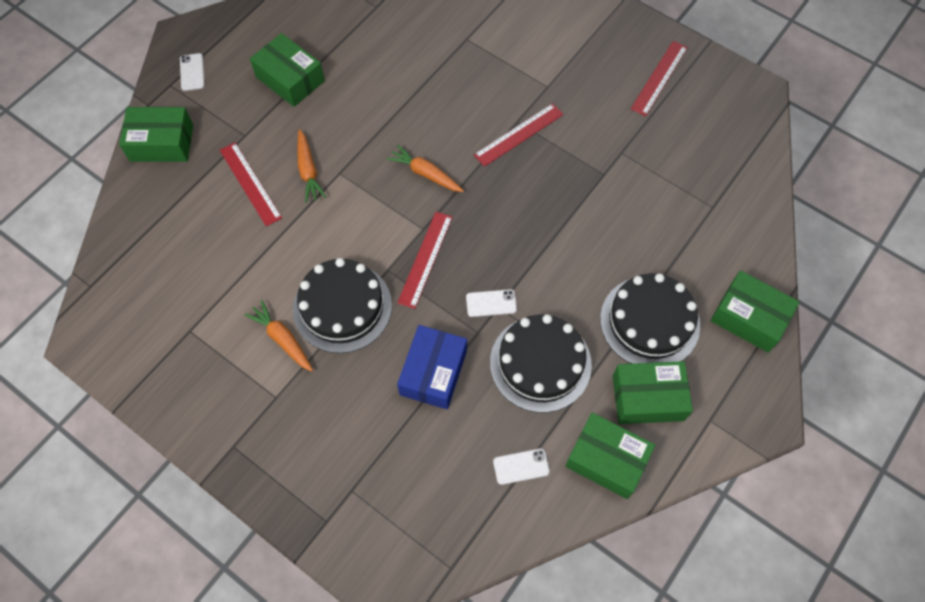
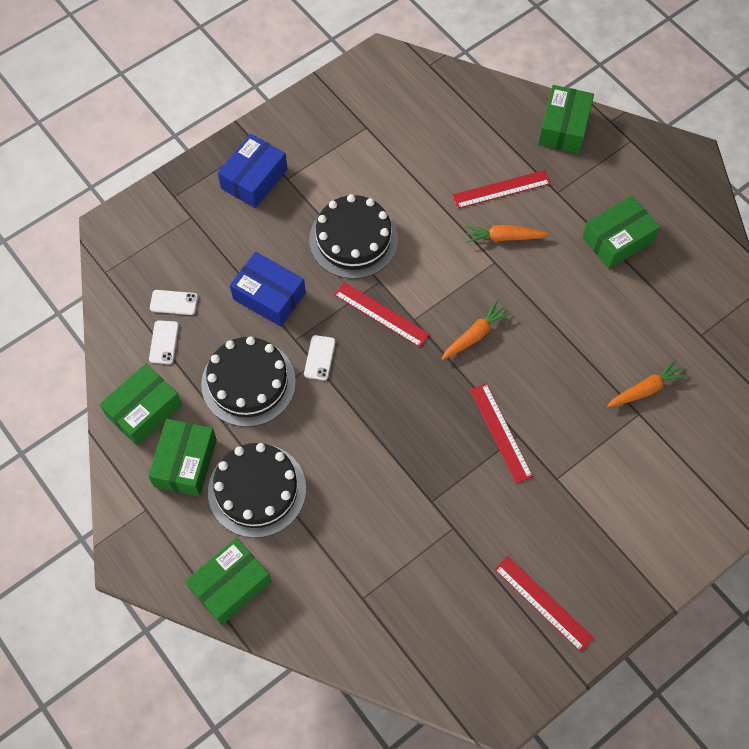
camera: 105 degrees right, 0 degrees up
(192, 72) = (643, 160): white phone -> white phone (174, 302)
(282, 339) = (337, 191): orange carrot -> orange carrot (645, 389)
(283, 434) = (254, 179): none -> blue box

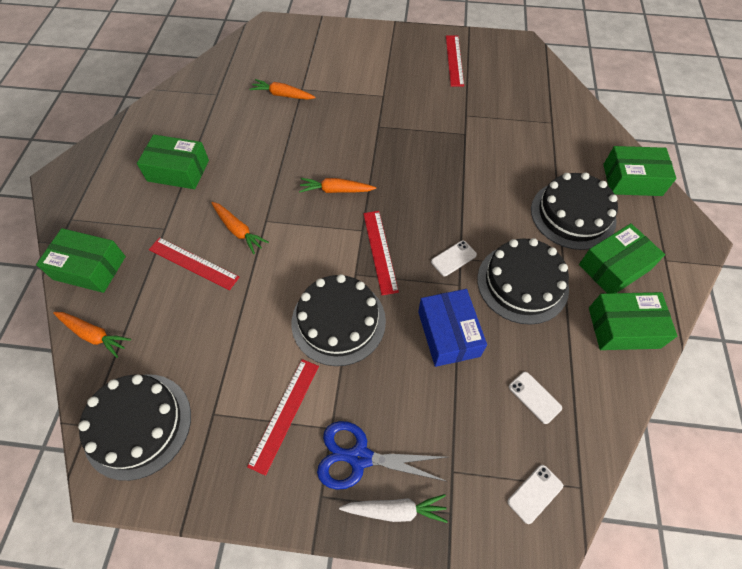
camera: 135 degrees left, 5 degrees down
(164, 342) = (569, 369): white phone -> white phone (535, 493)
(208, 172) = (395, 510): none -> white carrot
(254, 179) = (360, 457): blue box -> blue scissors
(401, 88) = (138, 425): none -> black cake
(497, 100) = (94, 335): none -> orange carrot
(500, 432) = (386, 134): red ruler -> red ruler (285, 414)
(563, 127) = (89, 268): green box -> green box turned 45 degrees clockwise

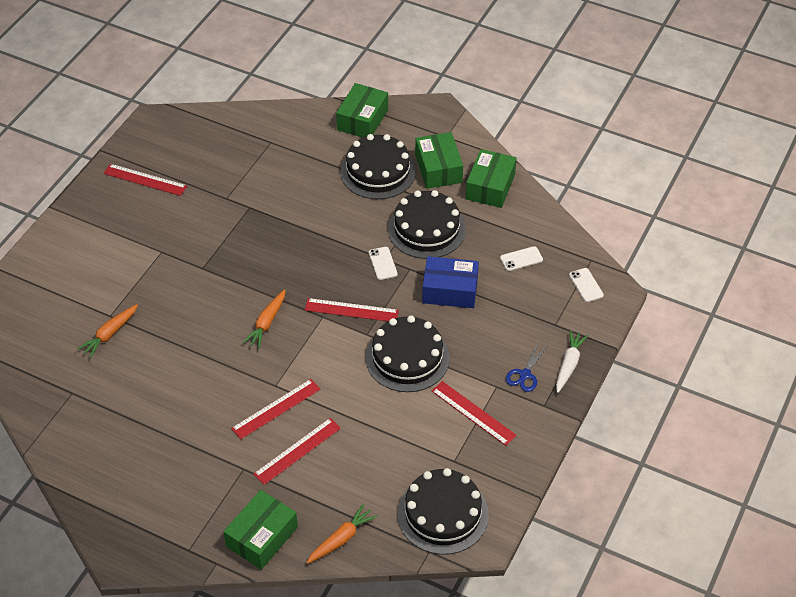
camera: 70 degrees left, 10 degrees down
(178, 170) = (171, 446): green box -> none
(238, 230) = (276, 409): orange carrot -> red ruler
(360, 457) = (525, 374): blue scissors -> blue scissors, size x0.62

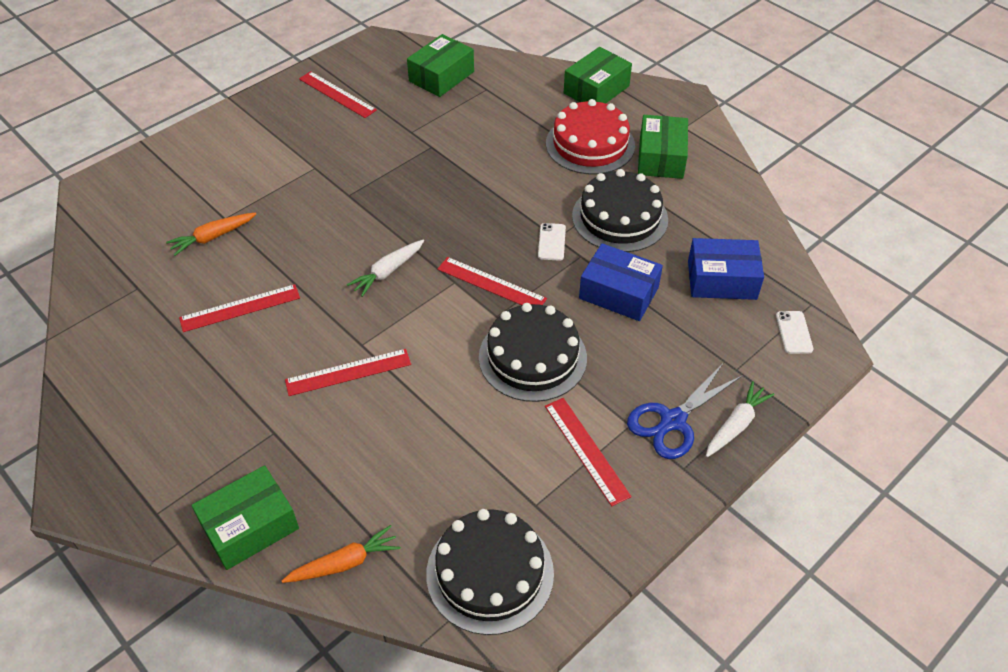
camera: 20 degrees right, 0 degrees up
(267, 323) = (388, 272): orange carrot -> white carrot
(297, 451) = (347, 431): red ruler -> red ruler (240, 308)
(378, 171) = (590, 144): black cake -> red cake
(490, 187) = (714, 191): green box -> green box (441, 76)
(521, 259) = (722, 280): white phone -> blue box
(525, 374) = (673, 421): blue scissors -> blue scissors, size x1.62

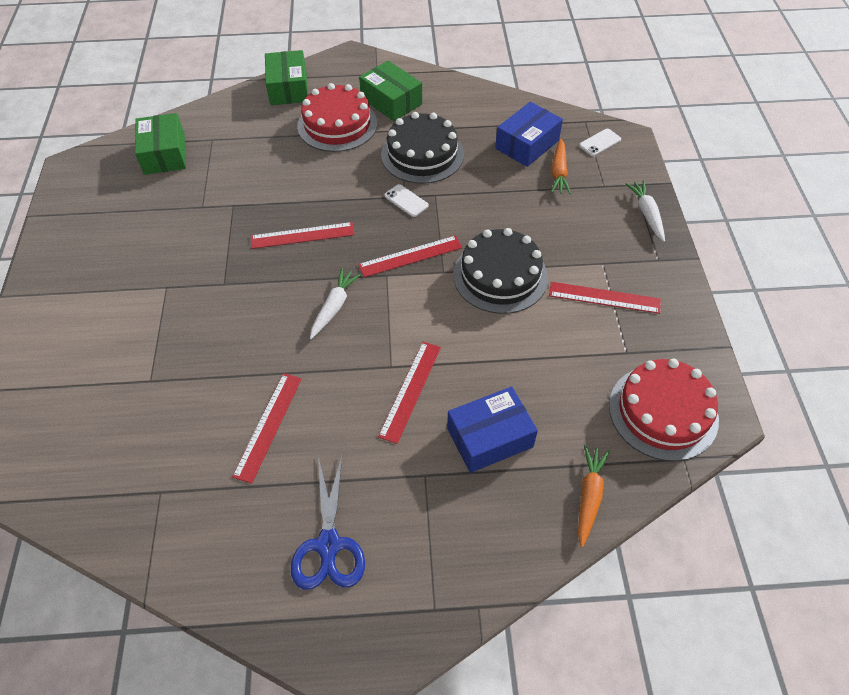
camera: 50 degrees left, 5 degrees up
(213, 237) = (163, 401): orange carrot -> orange carrot (559, 172)
(250, 526) = (505, 543): green box -> none
(337, 94) = (99, 224): red ruler -> red ruler (302, 235)
(388, 272) = (334, 307): white carrot -> white carrot turned 150 degrees counterclockwise
(490, 573) = (663, 412): black cake -> red cake
(618, 293) = (488, 197): blue box -> blue box (489, 437)
(673, 421) = (618, 240): blue scissors -> blue scissors (328, 545)
(794, 332) = (600, 142): white phone -> white phone turned 75 degrees counterclockwise

